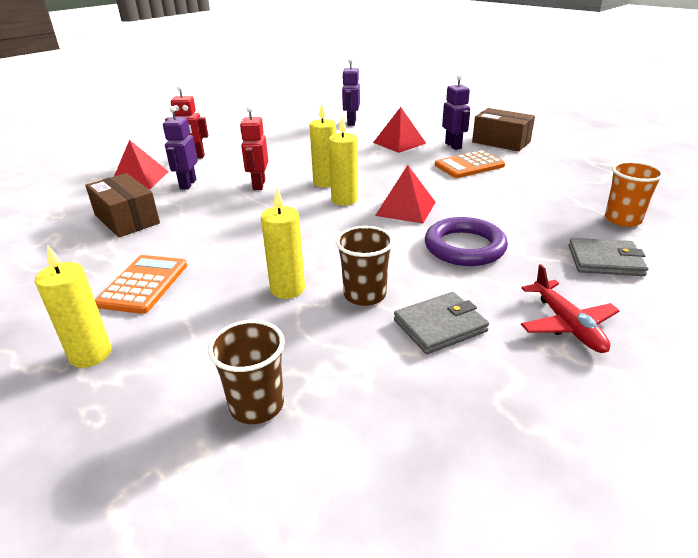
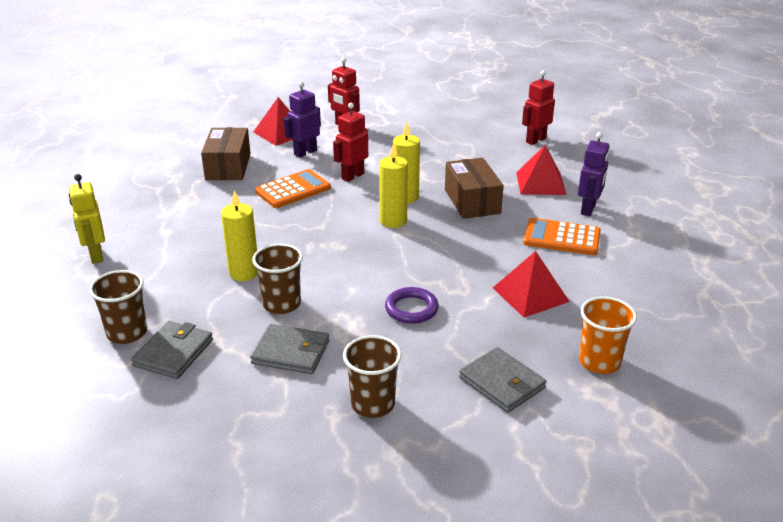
camera: 40 degrees right, 0 degrees up
(90, 354) = (96, 255): yellow candle -> yellow robot
(143, 284) = (173, 224): orange calculator -> orange calculator (293, 190)
(339, 392) = (173, 353): none -> grey wallet
(351, 122) = (535, 140): purple robot -> red robot
(405, 208) = (426, 252): red pyramid -> red pyramid (530, 294)
(464, 247) = (411, 309): purple ring -> purple ring, size x0.65
(501, 142) = (649, 226): brown box -> brown box (472, 201)
(566, 324) = (373, 404): red plane -> brown cup

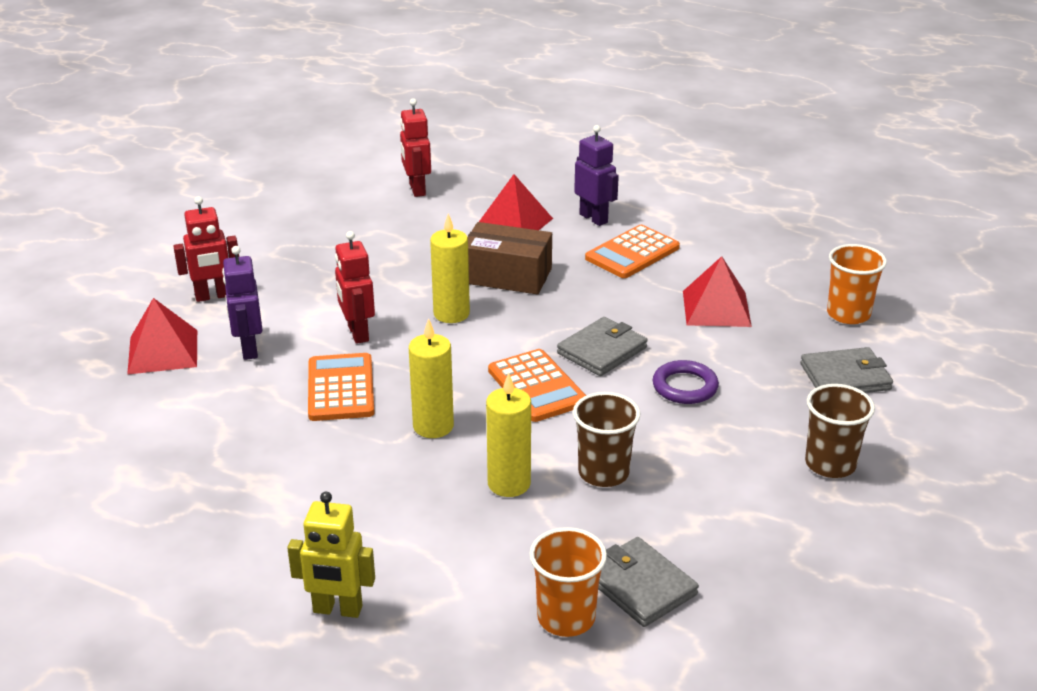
camera: 60 degrees left, 0 degrees up
(127, 333) = (566, 618): brown cup -> orange cup
(228, 167) = (209, 424): brown box -> none
(291, 352) = (704, 493): grey wallet -> grey wallet (602, 350)
(355, 251) = (537, 386): none -> orange calculator
(393, 221) = (496, 340): yellow candle -> yellow candle (433, 426)

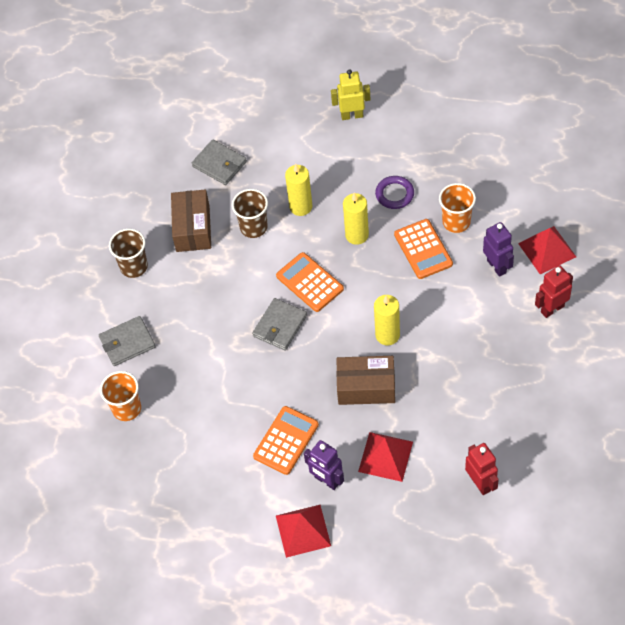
camera: 170 degrees right, 25 degrees up
(357, 333) = (438, 299): red robot -> none
(566, 618) = (249, 139): orange cup -> orange cup (456, 222)
(685, 387) = (222, 307): purple ring -> purple ring (394, 194)
(715, 494) = (193, 228): none -> brown box
(716, 308) = (215, 390): red pyramid -> red pyramid (303, 530)

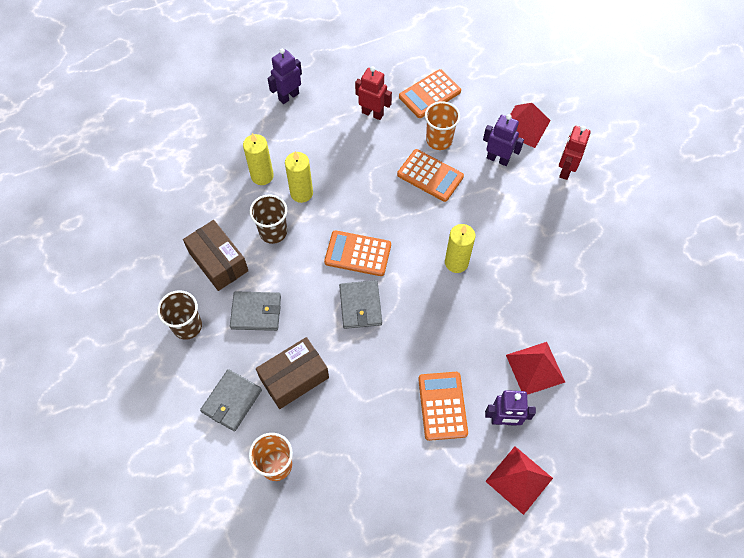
camera: 40 degrees left, 5 degrees up
(219, 164) = (202, 193): grey wallet -> grey wallet (256, 312)
(352, 115) = (288, 96): yellow robot -> purple robot
(357, 235) = (367, 192): yellow candle -> yellow candle (262, 176)
(366, 387) = (473, 317): brown box -> brown box (294, 378)
(394, 194) = (372, 143): purple ring -> none
(480, 483) = (626, 344): red robot -> red robot (372, 113)
(481, 176) = (430, 94): none -> orange calculator

